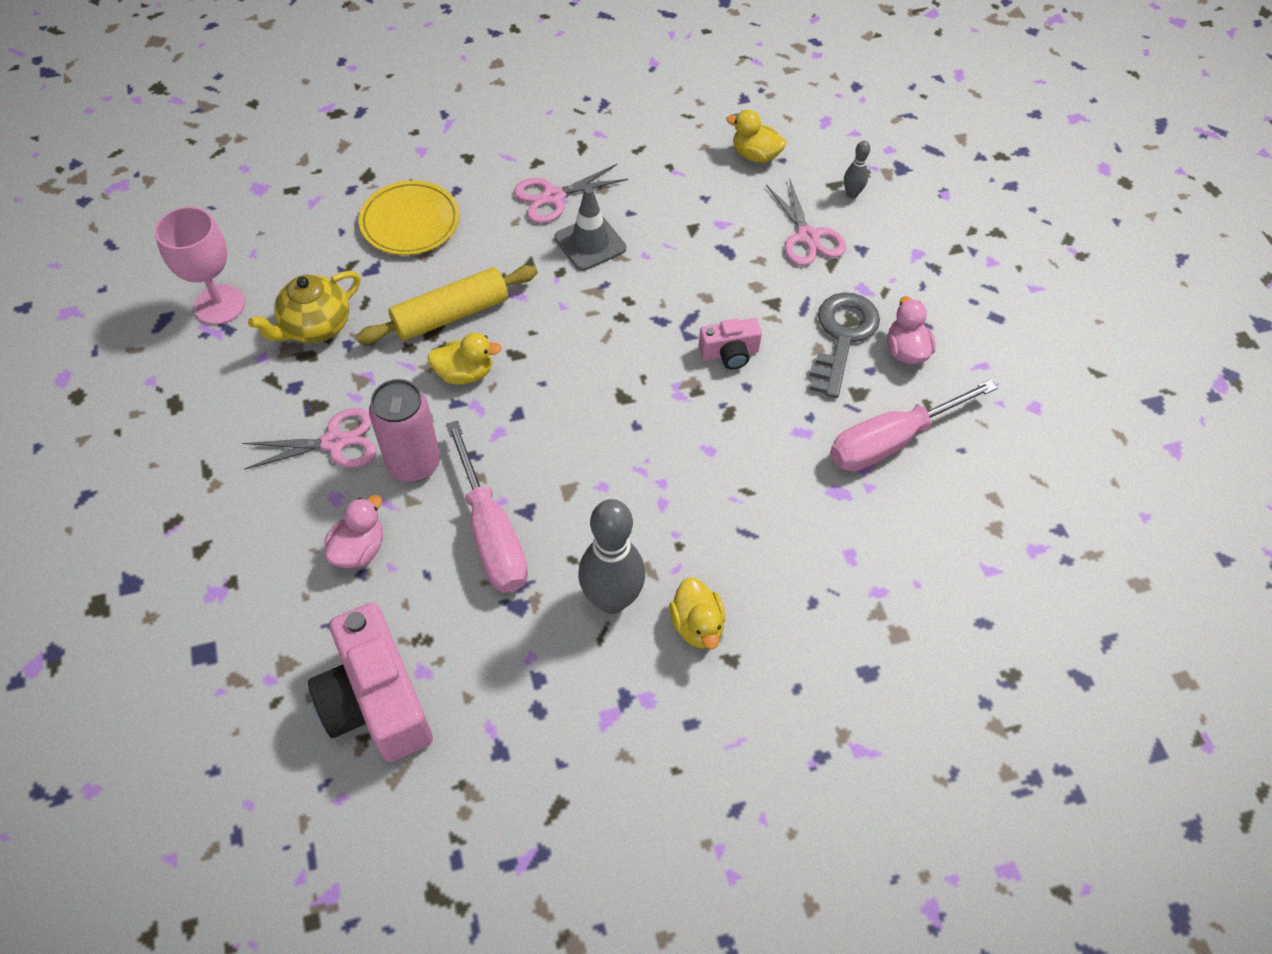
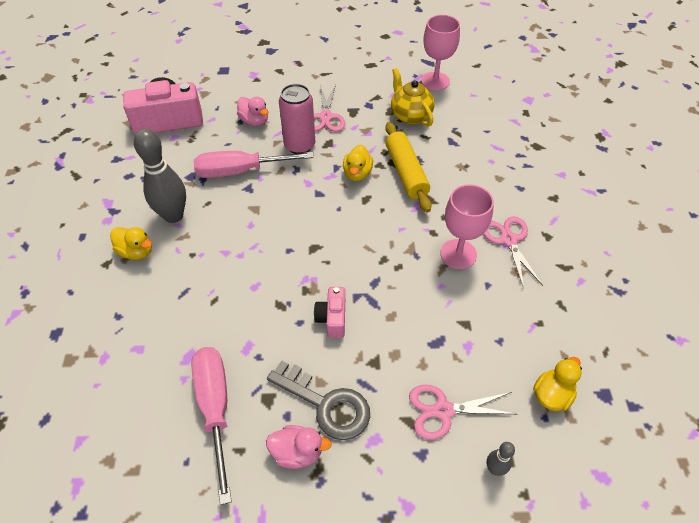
camera: 105 degrees right, 5 degrees down
(410, 222) = (491, 162): yellow plate -> none
(590, 243) = (458, 254): grey traffic cone -> pink goblet
(697, 625) = (136, 252): yellow duck -> yellow duck turned 150 degrees counterclockwise

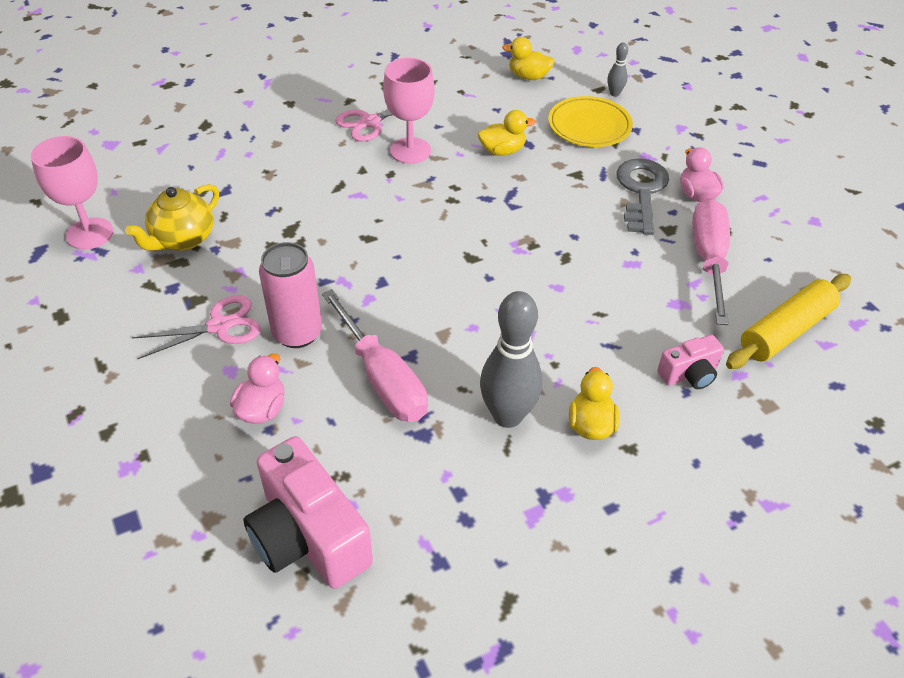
camera: 115 degrees left, 5 degrees down
(215, 409) = (709, 260): pink screwdriver -> pink screwdriver turned 135 degrees clockwise
(332, 318) = (552, 214): pink camera -> pink camera (689, 374)
(357, 173) = (326, 257): yellow duck -> yellow duck (502, 151)
(406, 173) = (303, 216): yellow rolling pin -> yellow rolling pin (786, 331)
(443, 410) = (589, 126): pink scissors -> yellow plate

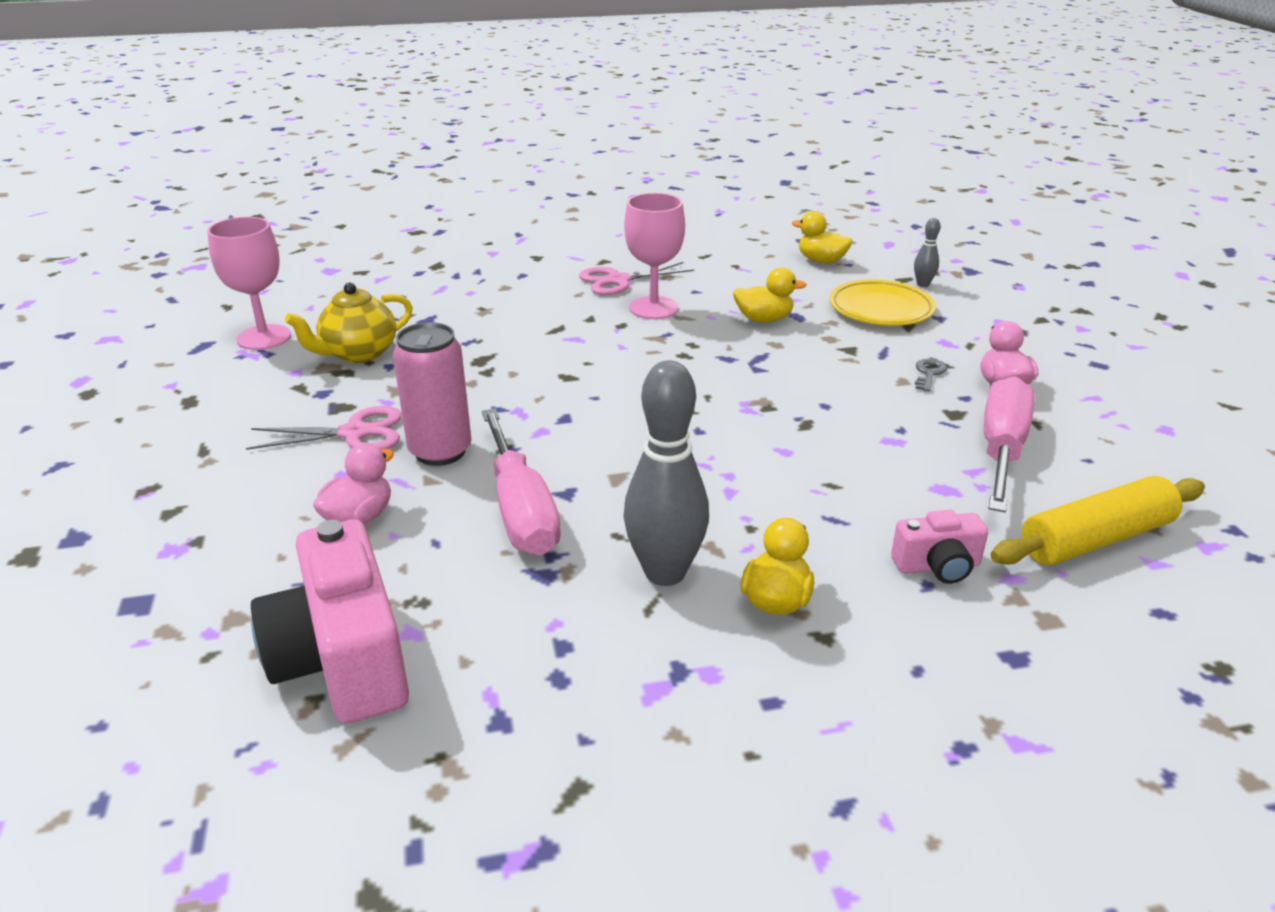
camera: 15 degrees right, 15 degrees down
(641, 191) = (929, 374): grey key -> grey key, size x0.45

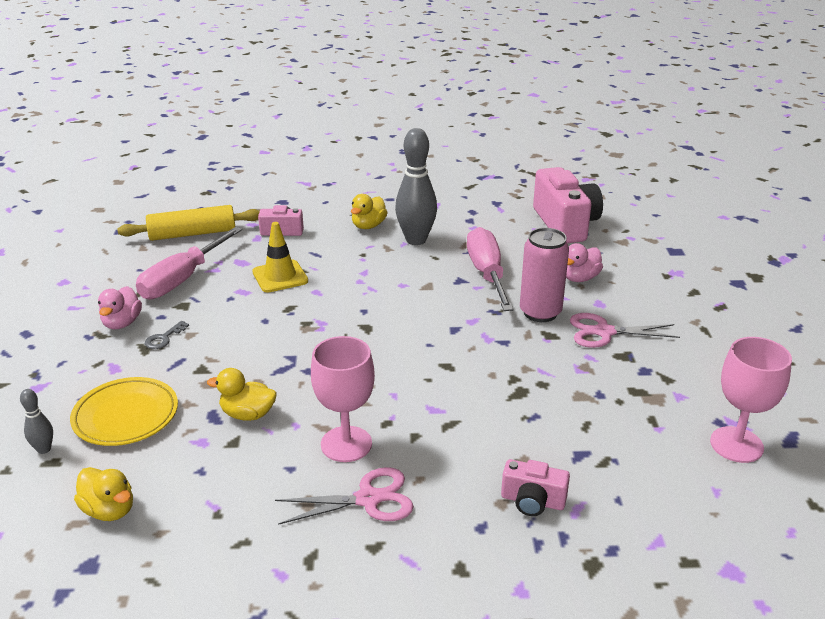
camera: 170 degrees left, 0 degrees up
(358, 353) = (632, 412): yellow teapot -> none
(478, 289) = (532, 501): none -> pink camera
(859, 469) = (280, 276): none -> yellow traffic cone

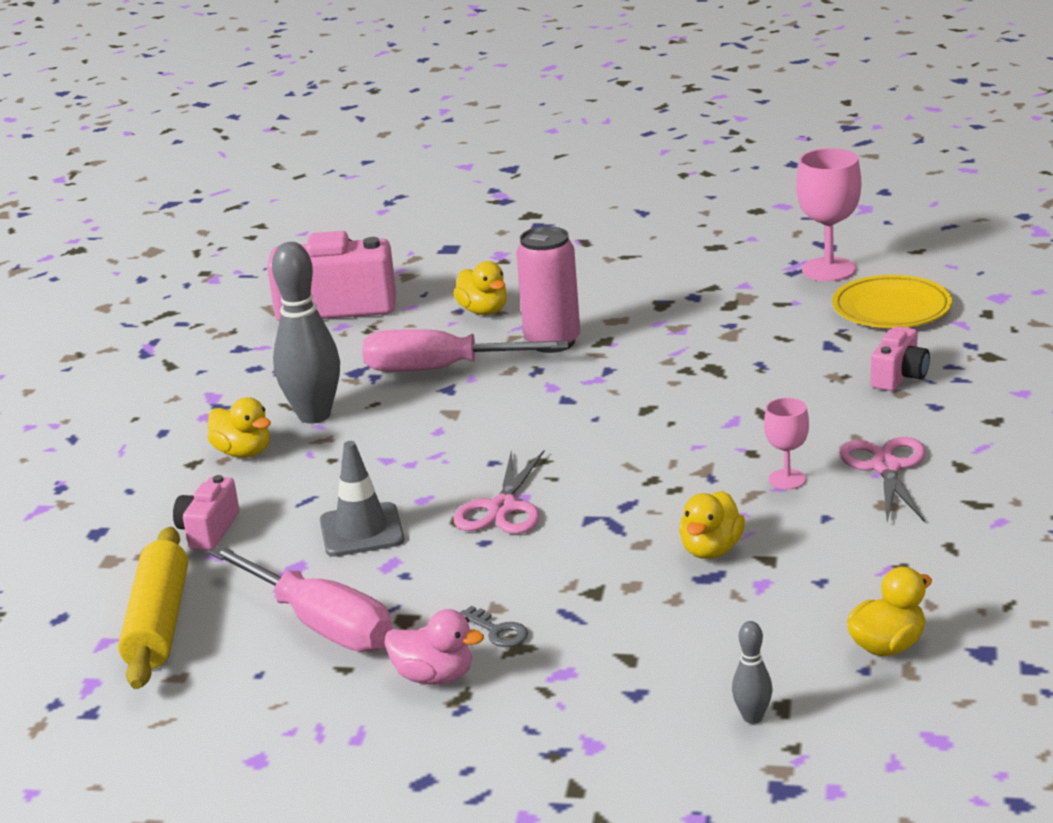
camera: 75 degrees left, 5 degrees down
(126, 416) = (690, 650): yellow plate -> yellow plate (891, 309)
(280, 276) = (361, 530): yellow traffic cone -> grey traffic cone
(346, 444) = (787, 479): pink goblet -> pink goblet, size x0.57
(579, 278) = (483, 311): pink duck -> yellow duck
(604, 332) = (610, 309): pink scissors -> pink scissors (502, 508)

